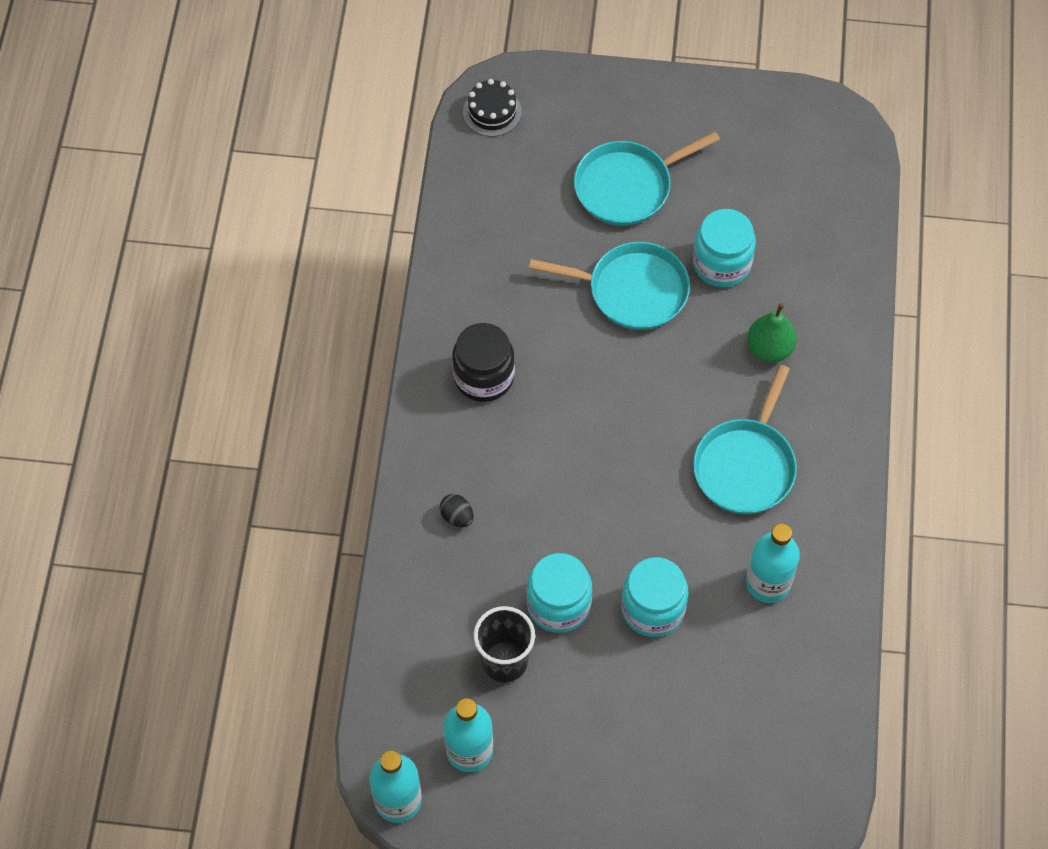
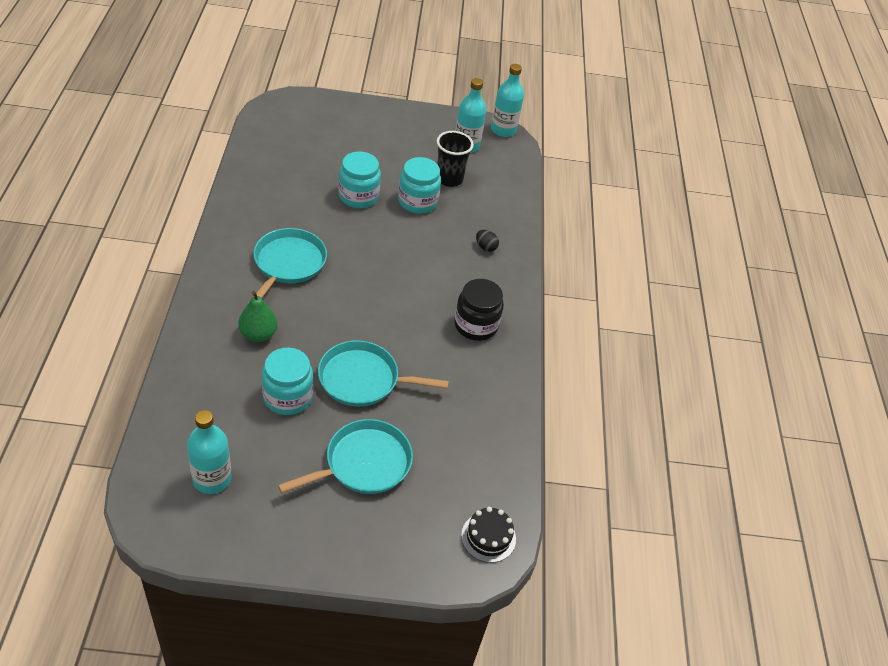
camera: 170 degrees right, 15 degrees down
(768, 583) = (283, 204): turquoise bottle -> turquoise bottle (212, 479)

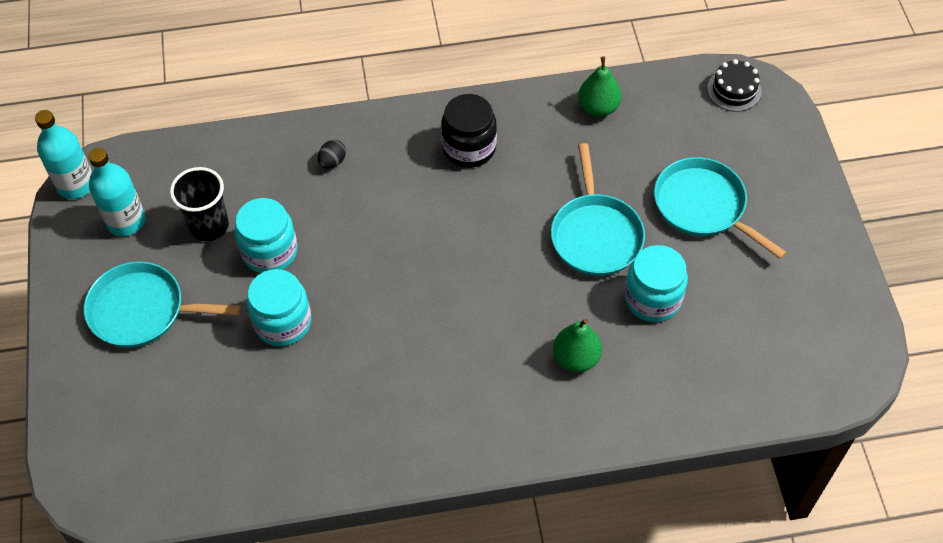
camera: 95 degrees left, 10 degrees up
(212, 479) = (788, 333): turquoise bottle -> none
(288, 264) = (445, 365): turquoise pan -> turquoise pan (142, 310)
(494, 422) = (598, 108): none -> green pear

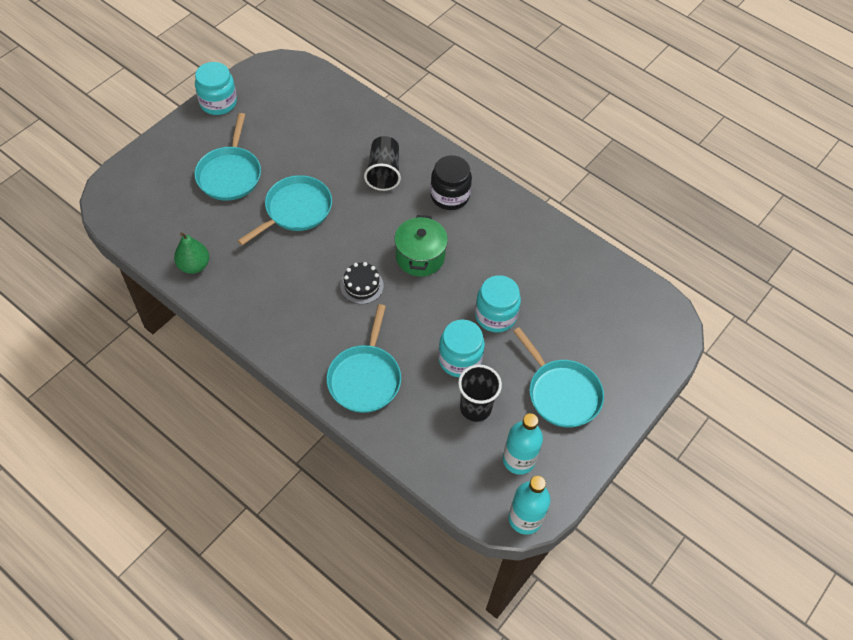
camera: 135 degrees left, 0 degrees up
(332, 162) = (365, 378): black egg -> turquoise pan
(423, 307) = (420, 257): none -> green pot
(469, 148) = (287, 311): black jar -> black jar (449, 196)
(576, 358) = (383, 172): green pear -> black cup
(652, 299) = (315, 162): turquoise jar -> turquoise jar (218, 103)
(734, 90) = (120, 207): black cake -> black cake (361, 285)

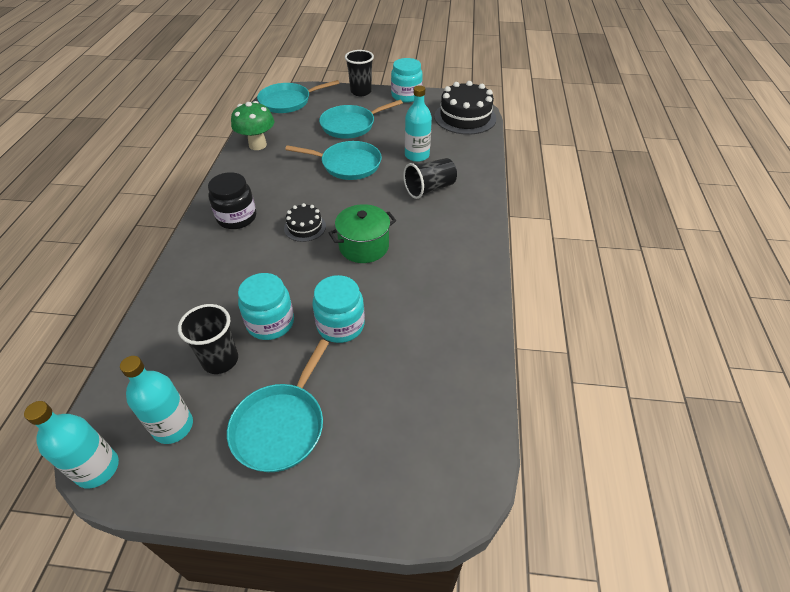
camera: 60 degrees right, 10 degrees down
(173, 133) = (361, 92): none -> black cup
(194, 265) = (257, 145): green pear -> green mushroom
(300, 83) = (465, 117): none -> black cake
(327, 153) = (417, 155): none -> turquoise bottle
(365, 378) = (210, 271): turquoise pan -> turquoise pan (288, 101)
(449, 196) = (446, 234): black jar -> black jar (237, 217)

